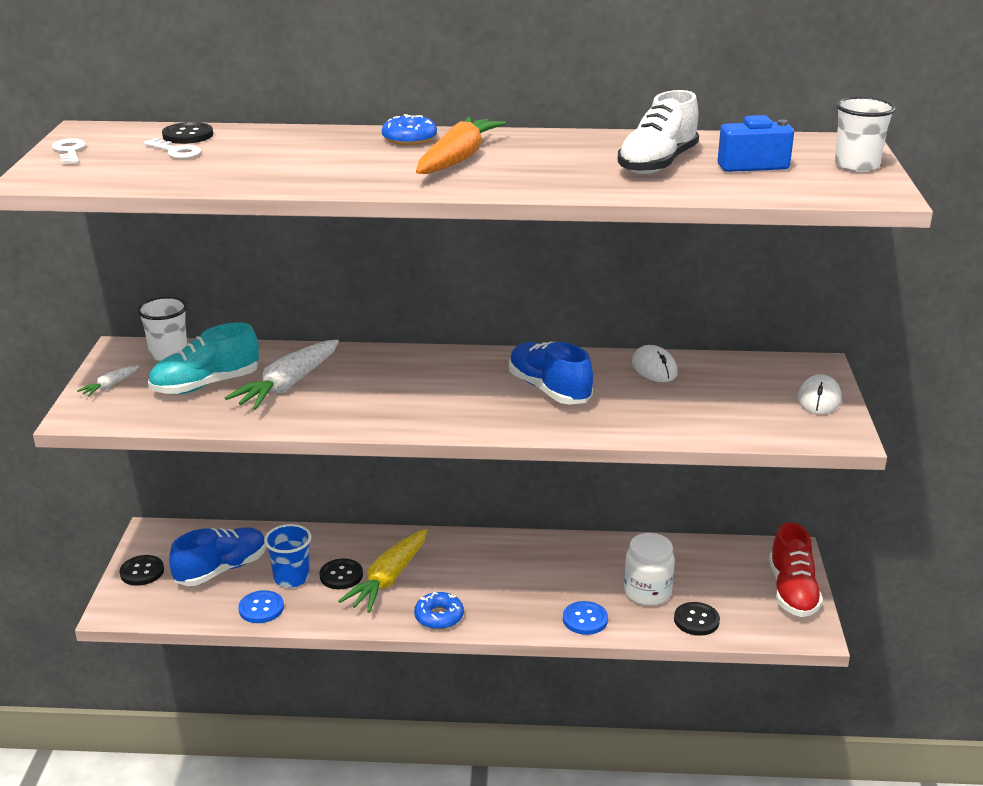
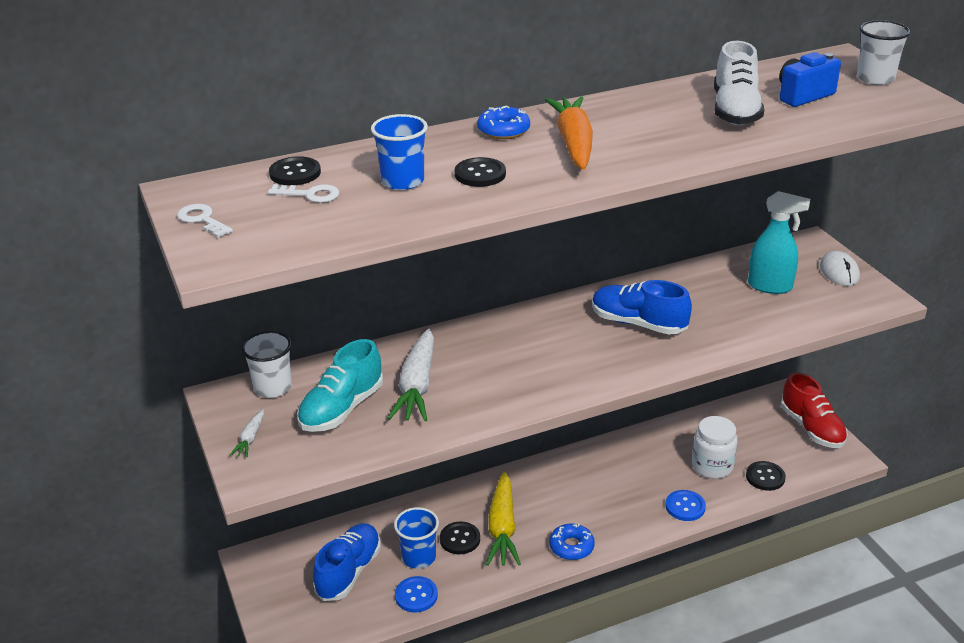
camera: 25 degrees left, 5 degrees up
(142, 572) = (276, 601): black button -> black button (480, 174)
(264, 157) = (402, 181): none -> blue cup
(654, 368) = (698, 279): white mouse -> none
(725, 393) = (770, 286): none -> turquoise spray bottle

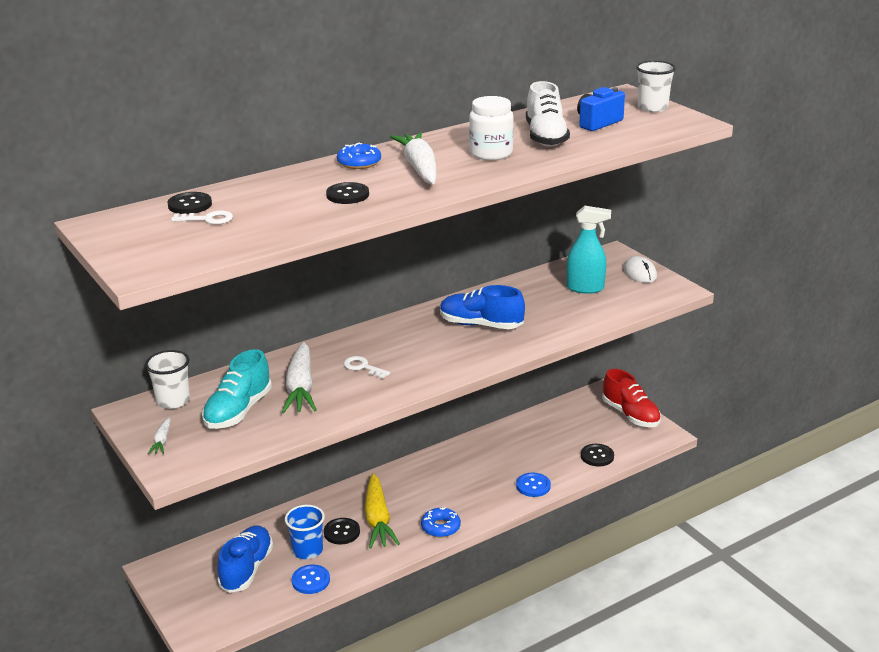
camera: 10 degrees left, 5 degrees down
(202, 220) = (120, 243): white key -> white key (363, 367)
(402, 181) = (284, 204): blue cup -> none
(573, 143) = (419, 168): orange carrot -> white carrot
(712, 466) = (551, 453): white jar -> white jar (491, 153)

